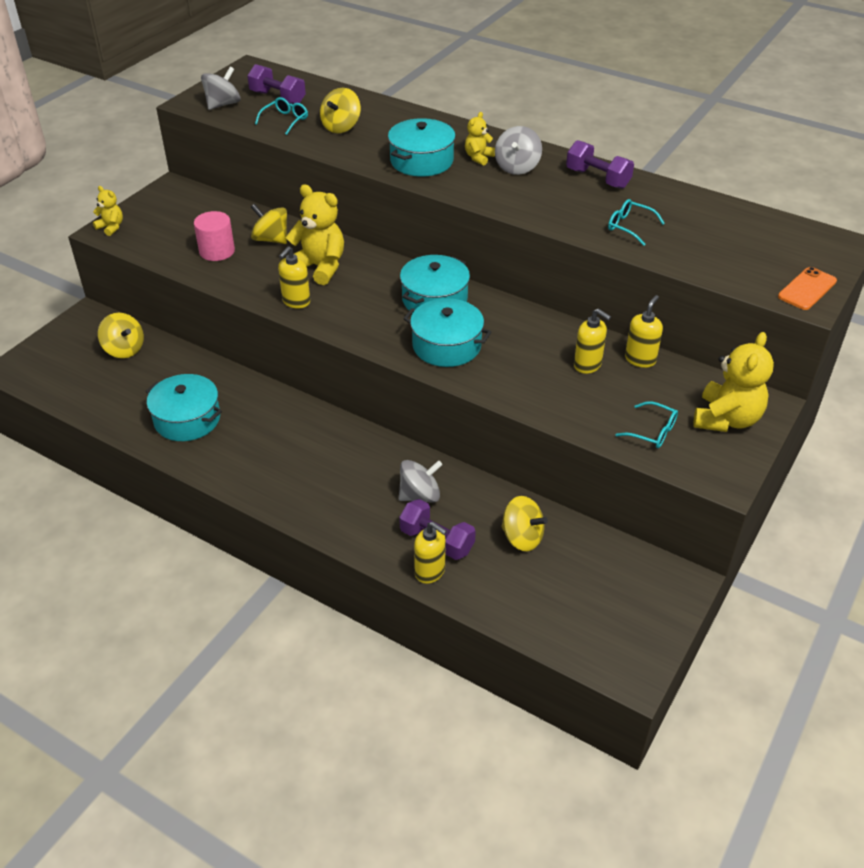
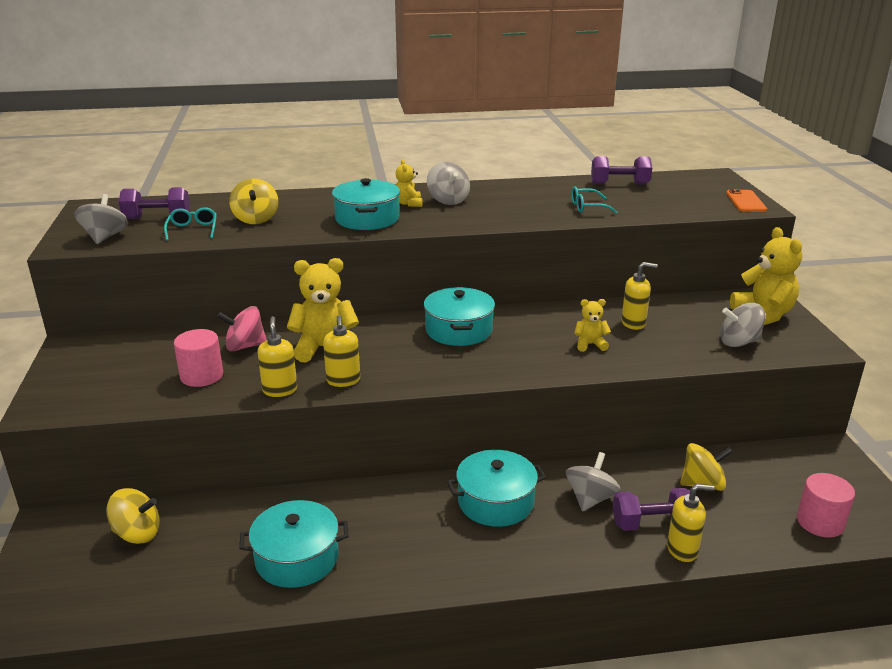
camera: 40 degrees left, 15 degrees down
(111, 227) = (44, 403): yellow teddy bear -> yellow teddy bear (590, 344)
(271, 239) = (245, 346): yellow spinning top -> pink spinning top
(446, 345) = (519, 355): turquoise pot -> turquoise pot (495, 502)
(569, 624) = (820, 522): none -> pink cylinder
(597, 178) = (516, 189): purple dumbbell -> purple dumbbell (619, 184)
(640, 359) = (658, 305): yellow soap dispenser -> yellow soap dispenser (280, 390)
(652, 432) = (739, 342): turquoise glasses -> grey spinning top

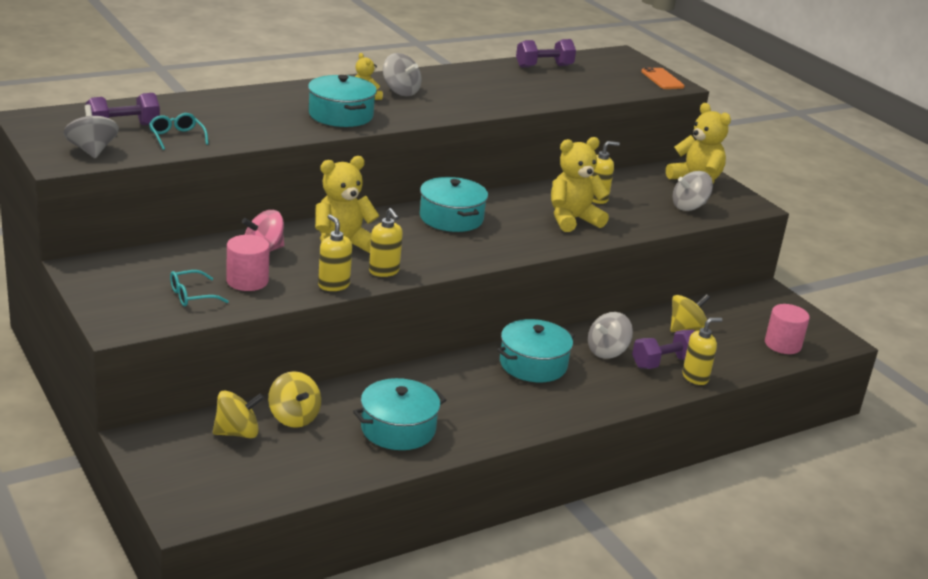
camera: 25 degrees left, 0 degrees up
(256, 219) = (229, 122): yellow spinning top -> yellow spinning top (294, 417)
(587, 207) = (533, 92): turquoise glasses -> turquoise glasses (191, 296)
(590, 344) = (572, 220): yellow teddy bear -> yellow teddy bear, size x1.90
(590, 498) = (607, 351): grey spinning top -> grey spinning top turned 135 degrees counterclockwise

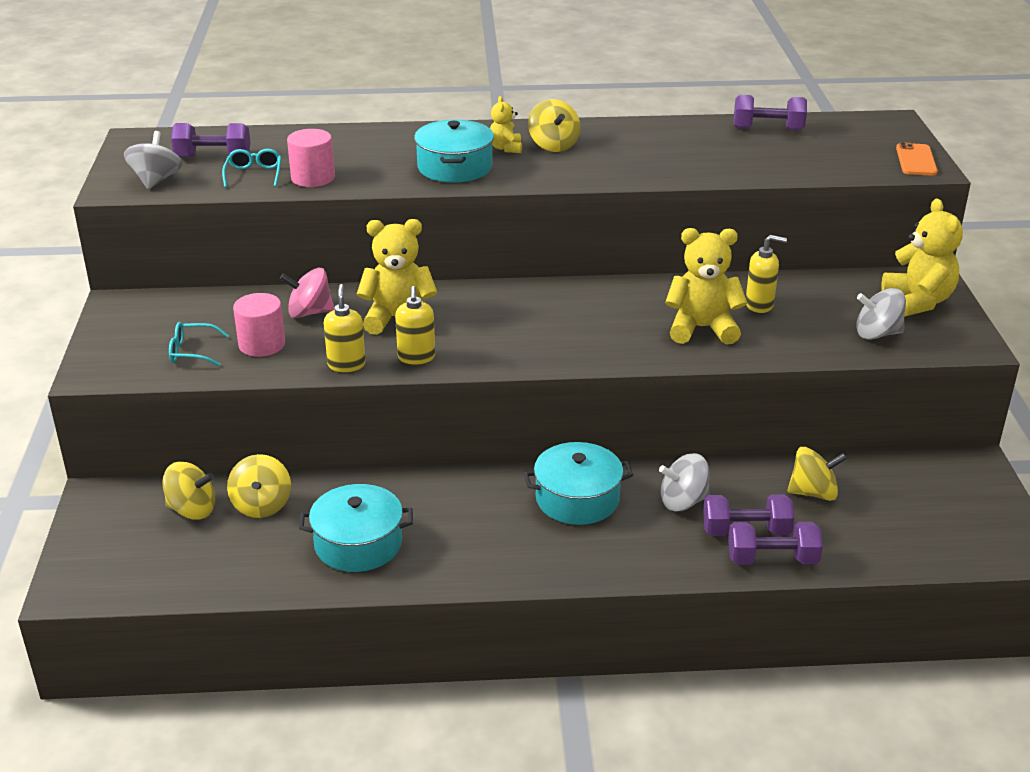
camera: 30 degrees right, 5 degrees up
(400, 91) = (553, 145): grey spinning top -> yellow spinning top
(451, 218) = (553, 304): turquoise pot -> none
(695, 377) = (772, 559): yellow soap dispenser -> purple dumbbell
(782, 344) = (934, 540): pink cylinder -> pink cylinder (313, 178)

